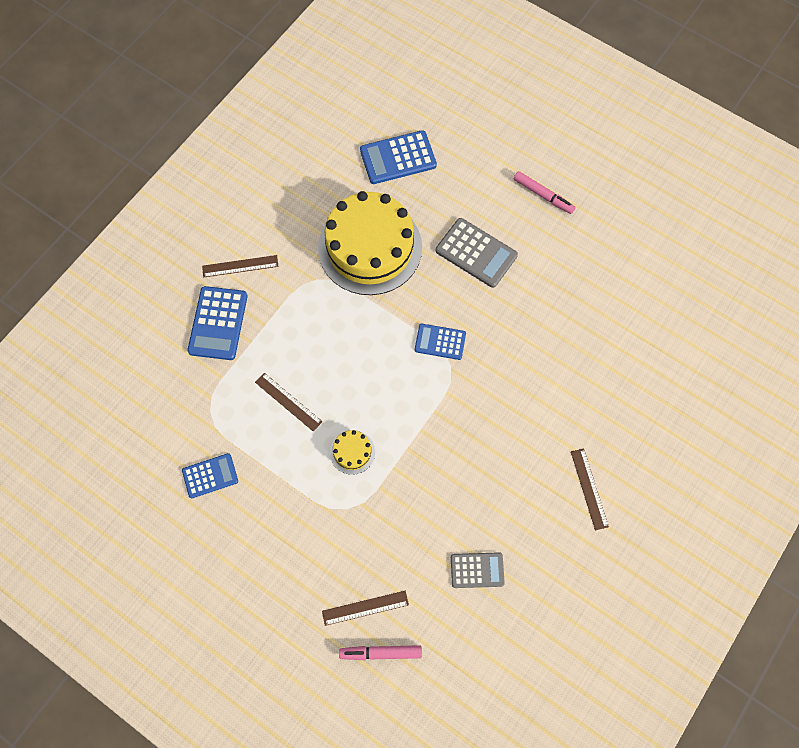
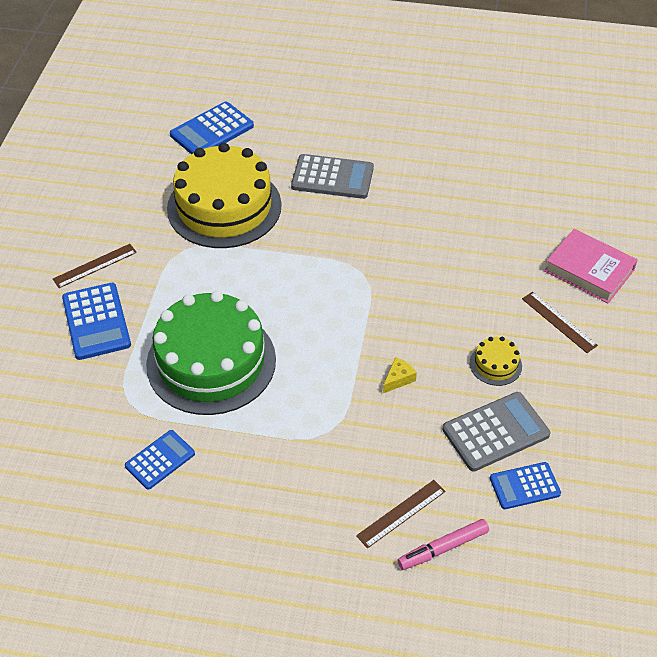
camera: 25 degrees left, 20 degrees down
(288, 402) = (211, 362): brown ruler -> green cake
(352, 452) = (305, 380): yellow cake -> yellow cake (495, 364)
(426, 485) = (398, 379): none -> yellow cheese
(440, 342) = (340, 257): blue calculator -> blue calculator (524, 486)
(477, 570) = (495, 432): grey calculator -> grey calculator, size x1.56
(543, 195) = (368, 116): pink marker -> none
(646, 448) = (589, 270): none -> pink book

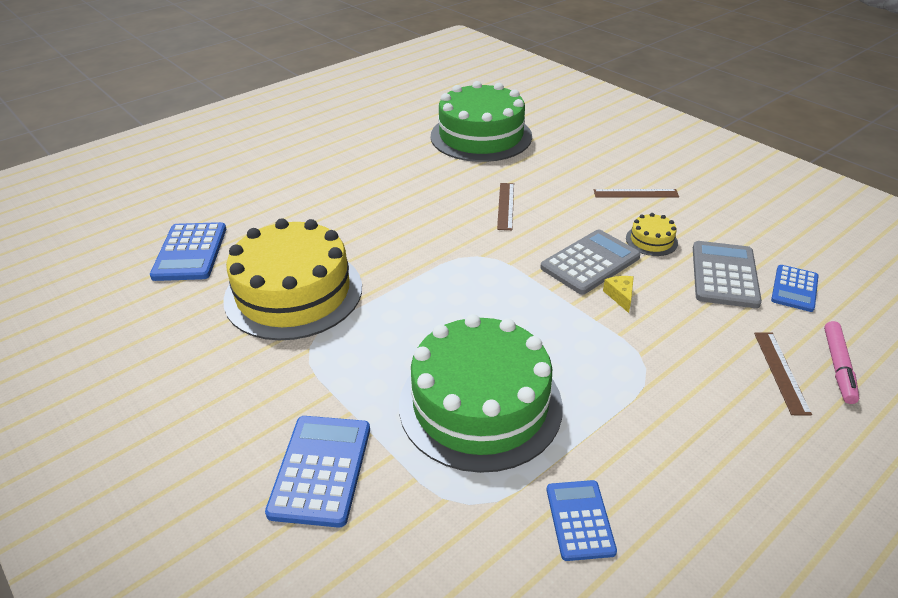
camera: 50 degrees left, 10 degrees down
(95, 265) = (239, 427): brown ruler -> brown ruler (505, 206)
(96, 321) = (321, 470): blue calculator -> blue calculator turned 105 degrees counterclockwise
(332, 177) = (350, 217): grey calculator -> grey calculator (590, 262)
(534, 177) = (481, 136): none -> green cake
(589, 270) = (598, 159): pink book -> none

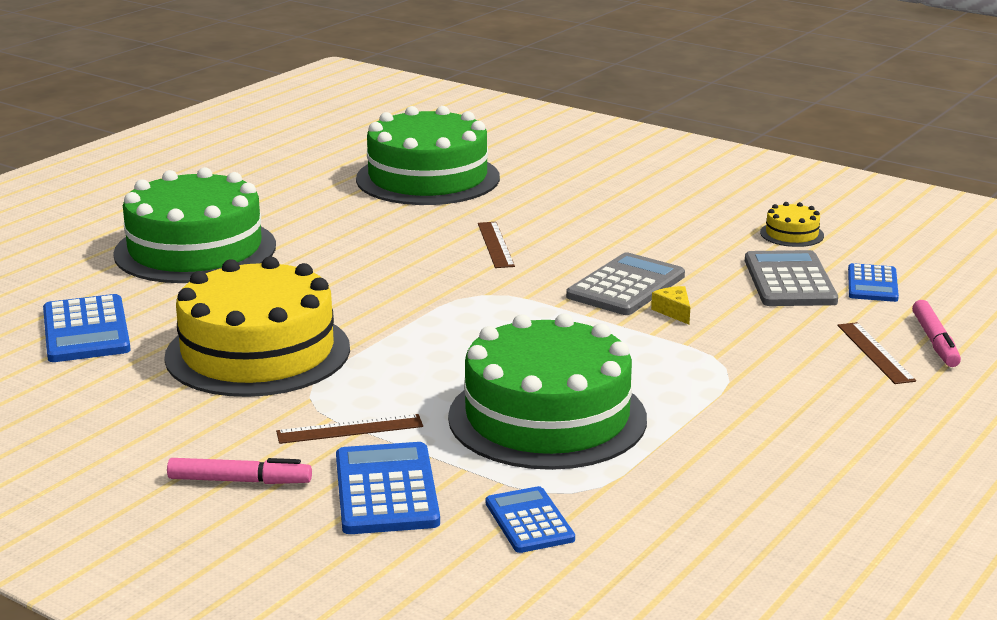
camera: 15 degrees left, 15 degrees down
(217, 435) = (239, 481): none -> pink marker
(298, 184) = (195, 250): none -> green cake
(580, 520) = (697, 487): blue calculator -> blue calculator (529, 521)
(635, 193) = (657, 218): brown ruler -> brown ruler (350, 429)
(651, 240) = (693, 259): yellow cake -> yellow cake (792, 234)

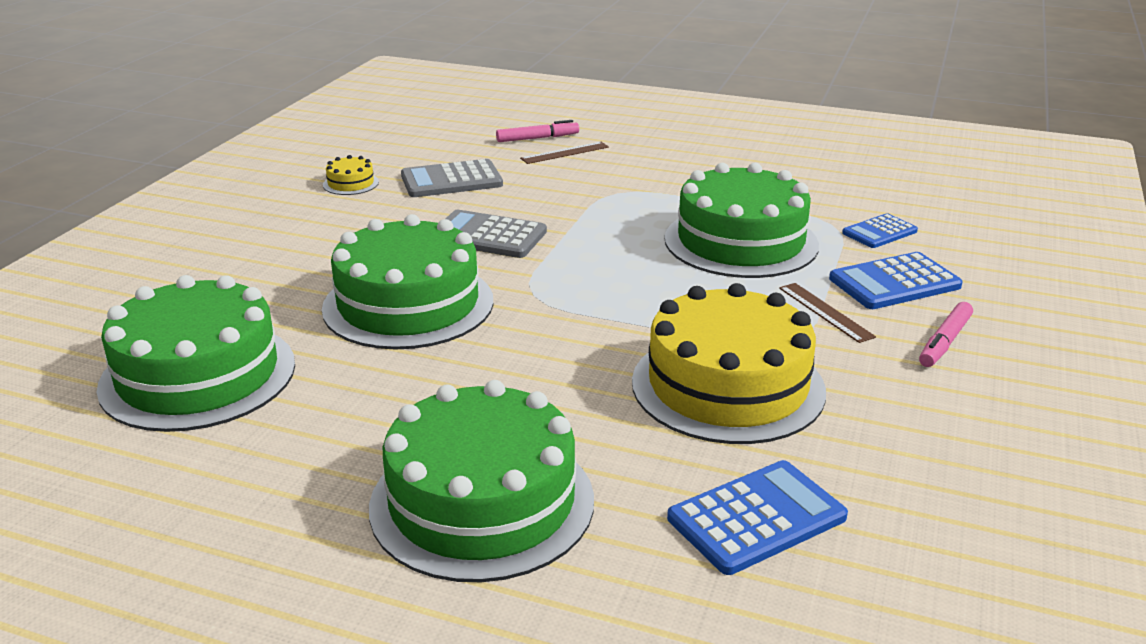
camera: 105 degrees left, 5 degrees up
(239, 481) = (944, 342): pink marker -> pink marker turned 135 degrees counterclockwise
(495, 244) = (408, 304): brown ruler -> green cake
(674, 311) = (530, 215): yellow cheese -> none
(872, 284) = (447, 156): blue calculator -> none

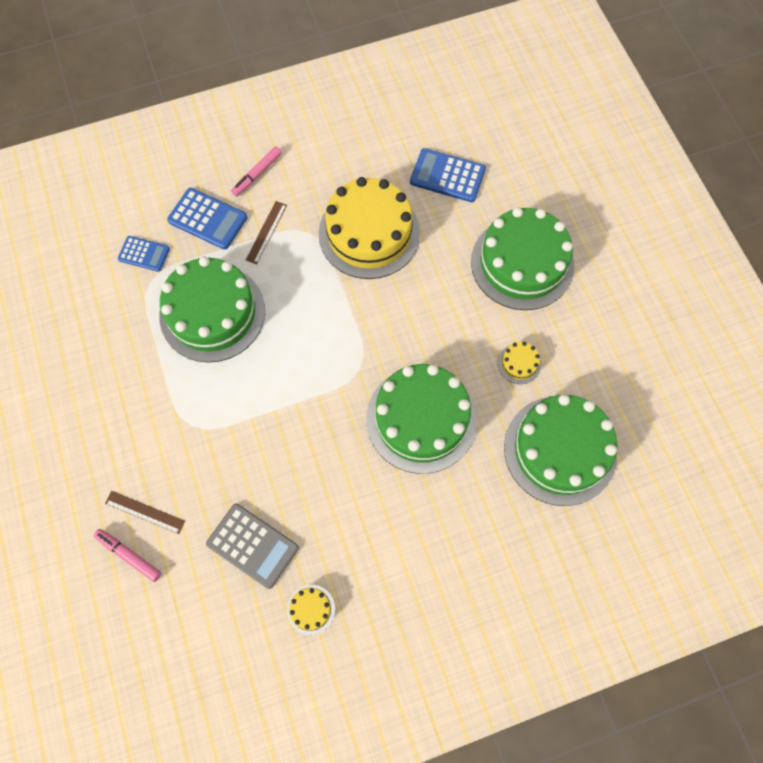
camera: 130 degrees left, 40 degrees up
(346, 407) = (519, 363): none -> yellow cake
(488, 236) = (314, 449): grey calculator -> none
(944, 342) = (257, 174): pink marker -> pink marker turned 135 degrees clockwise

